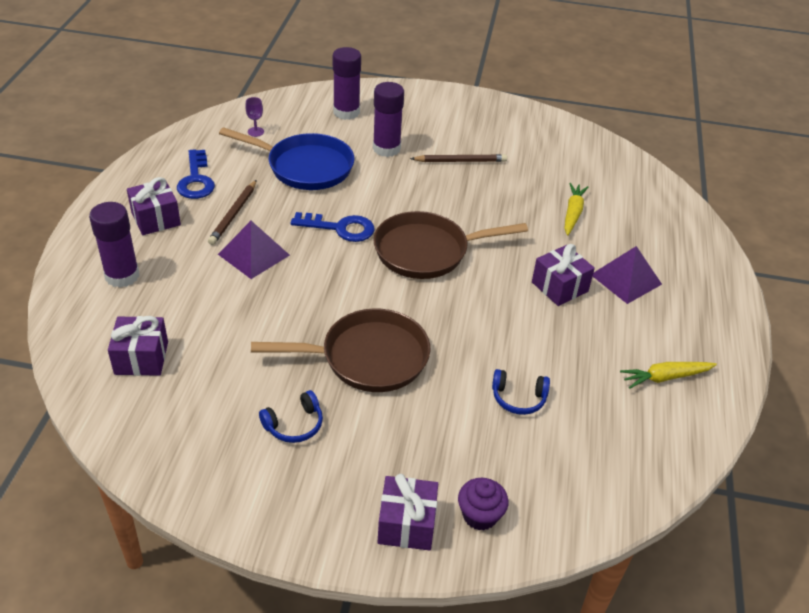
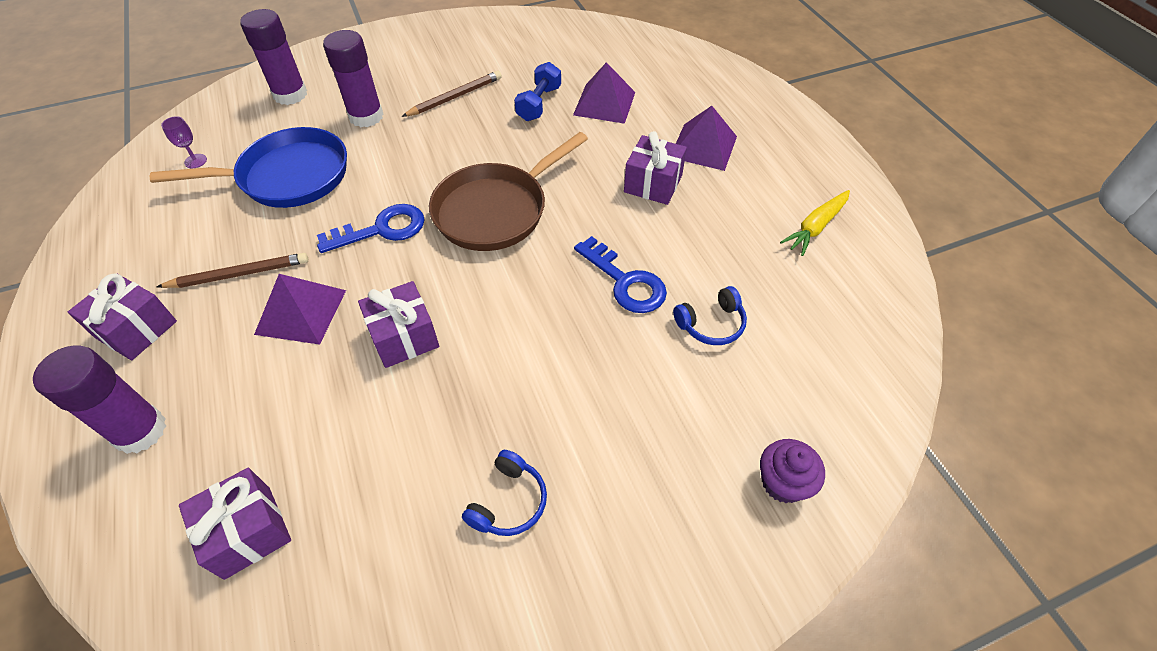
camera: 30 degrees left, 10 degrees up
(196, 180) = (158, 253): blue key -> blue key (625, 282)
(233, 214) = (239, 274): brown pencil -> brown pencil turned 90 degrees counterclockwise
(367, 357) = (527, 367): brown pan -> none
(406, 524) = (723, 545): purple gift -> purple gift (404, 337)
(520, 192) = (539, 103): none -> blue dumbbell
(573, 213) = (604, 103): yellow carrot -> purple pyramid

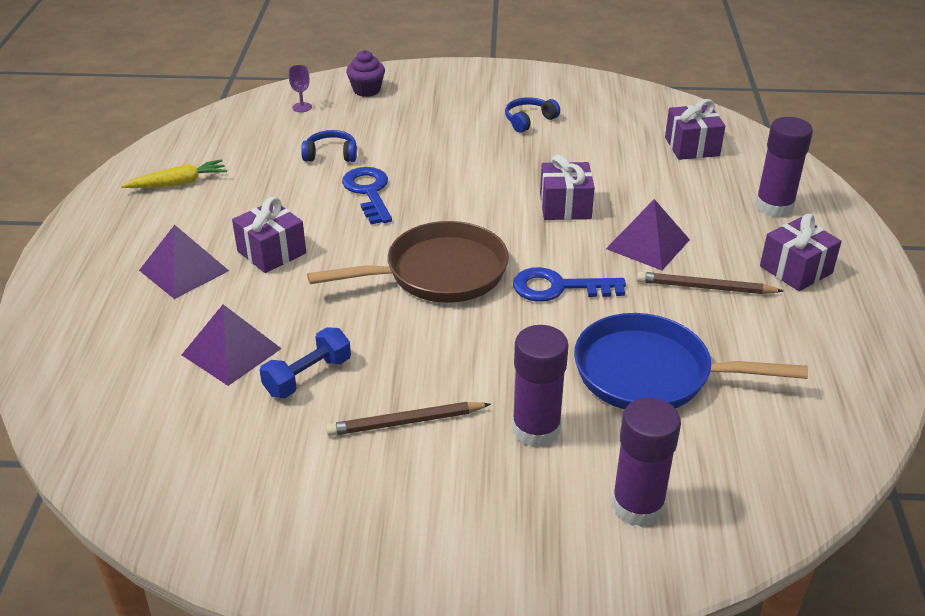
camera: 155 degrees left, 15 degrees down
(195, 161) = (769, 431): purple goblet -> purple goblet (302, 107)

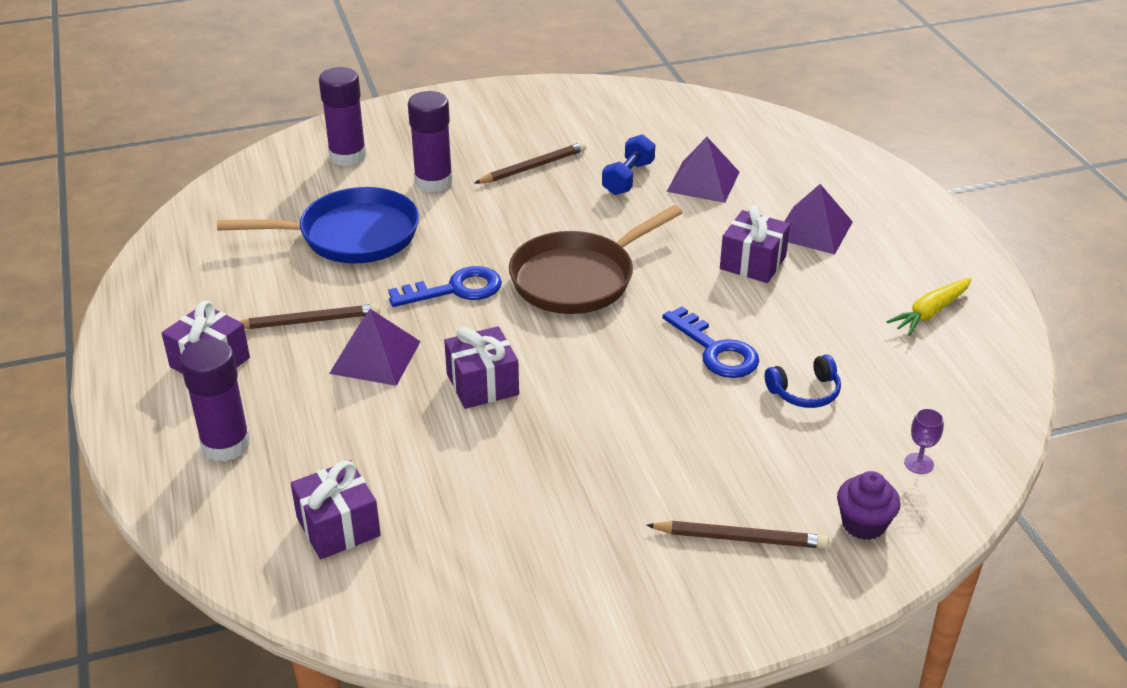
camera: 160 degrees right, 0 degrees up
(443, 97) = (740, 538): none -> brown pencil
(529, 120) = (589, 521): blue headphones -> none

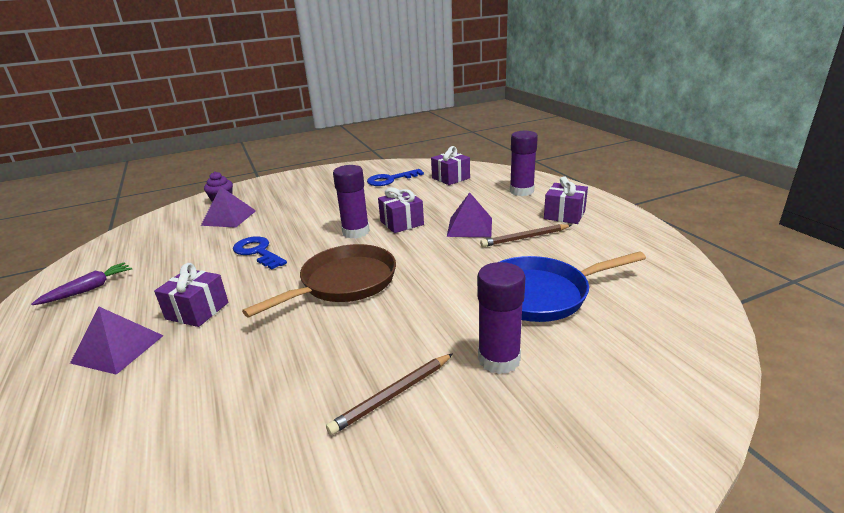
camera: 175 degrees right, 10 degrees down
(347, 156) = (620, 384): purple glue stick -> purple glue stick (356, 232)
(456, 289) = (435, 265): blue key -> blue key (390, 180)
(628, 178) = (281, 392): blue dumbbell -> none
(703, 181) = (195, 398): purple pyramid -> purple pyramid (229, 218)
(740, 538) = (279, 192): brown pencil -> none
(805, 392) = (215, 239): blue headphones -> none
(918, 463) = (177, 220): purple goblet -> none
(930, 313) = (89, 289): yellow carrot -> purple carrot

